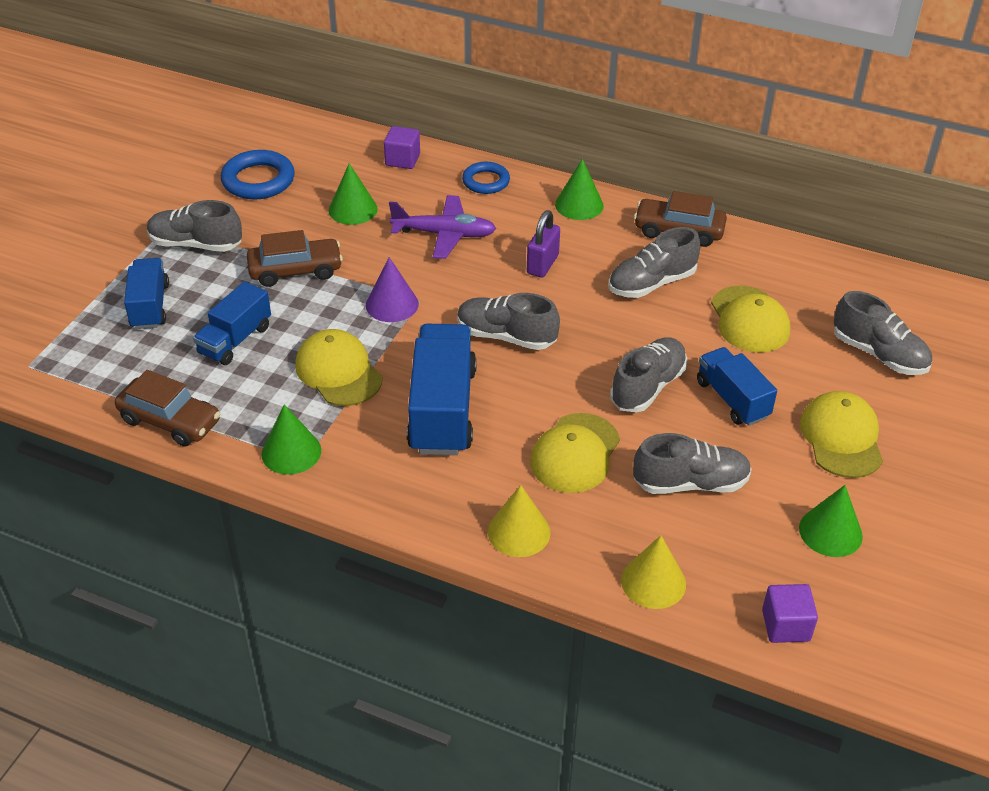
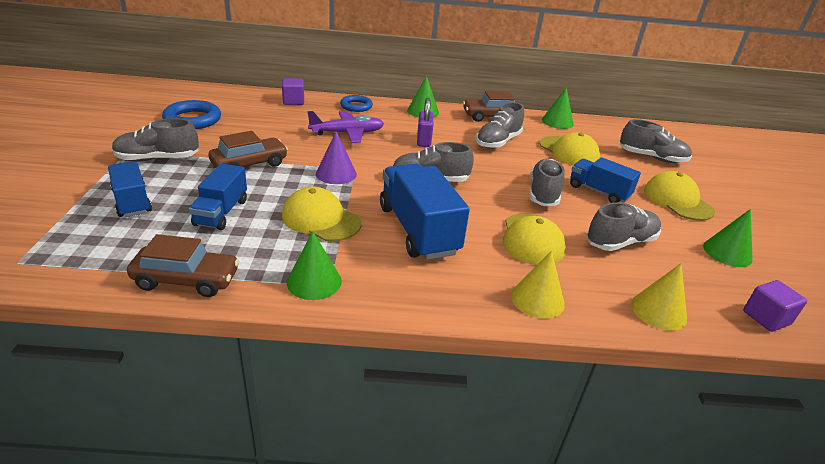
camera: 25 degrees left, 10 degrees down
(353, 209) = (274, 127): green cone -> green cone (557, 122)

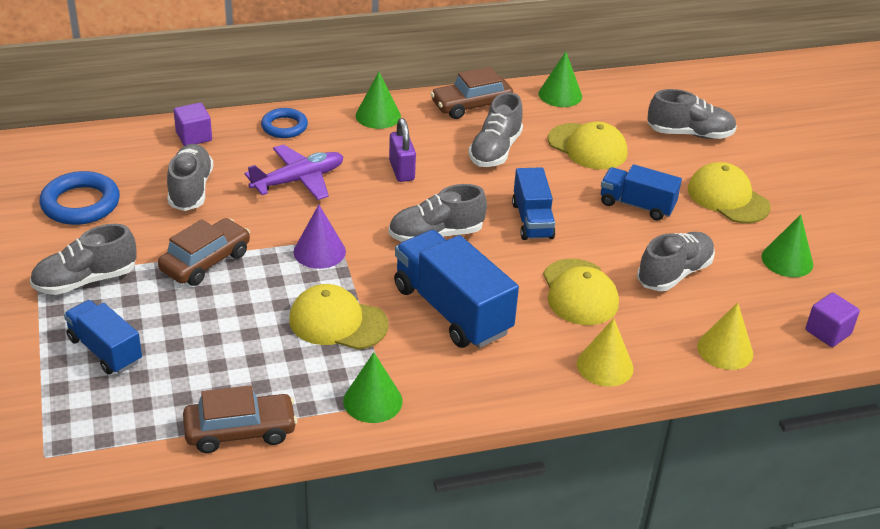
camera: 15 degrees left, 5 degrees up
(221, 212) = (219, 340): blue truck -> blue truck (532, 220)
(543, 193) = (574, 223): grey shoe -> grey shoe (190, 189)

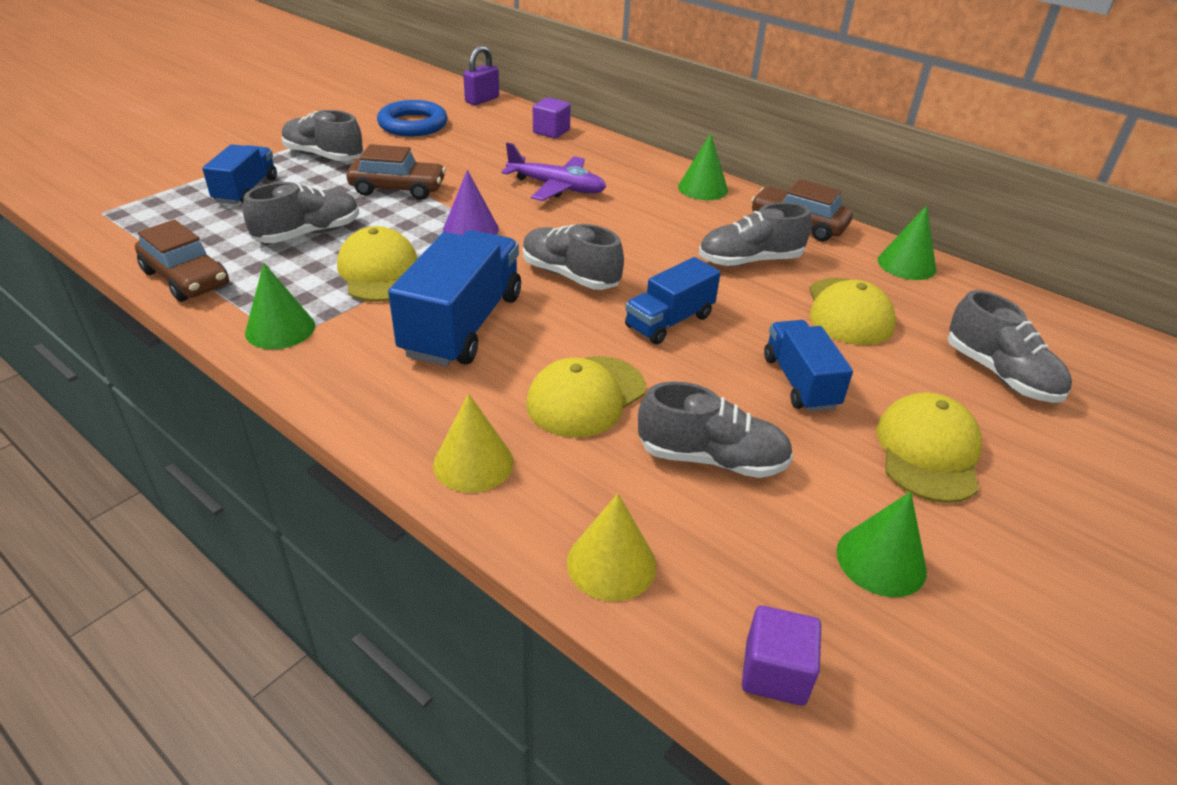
camera: 55 degrees right, 0 degrees up
(190, 189) = (483, 153): grey shoe -> grey shoe (308, 233)
(284, 127) = (620, 157): blue ring -> none
(401, 170) = (641, 226): purple padlock -> purple padlock (482, 100)

